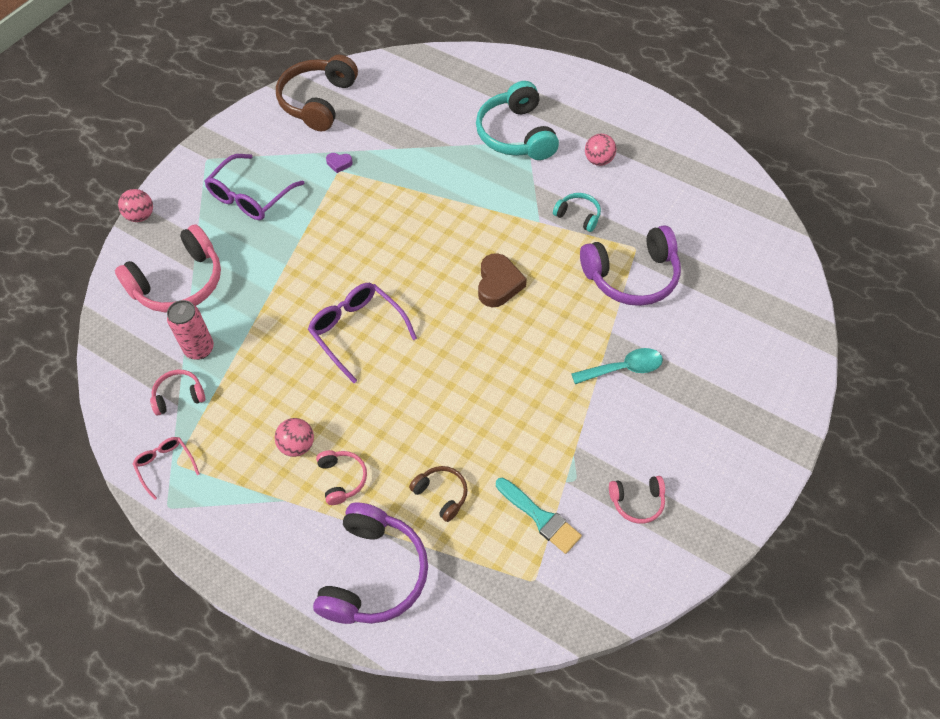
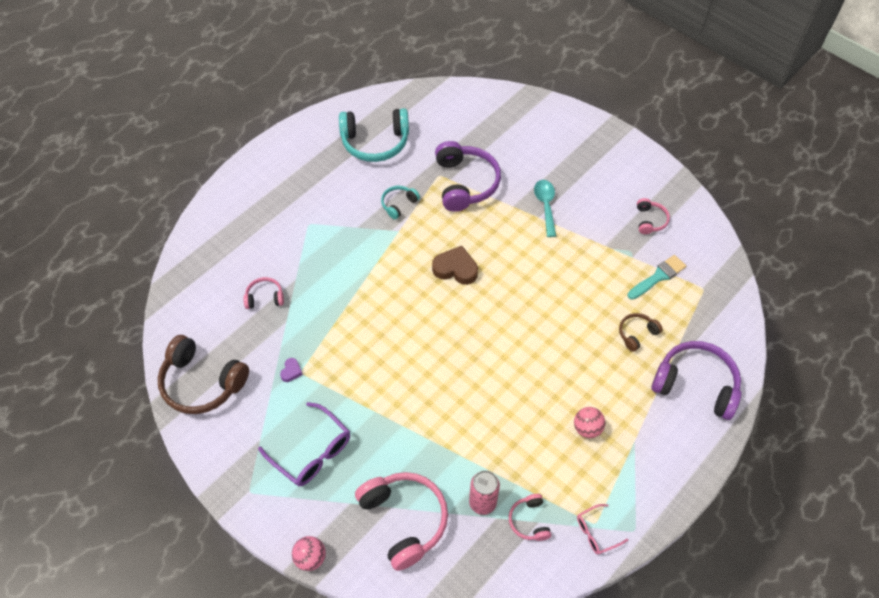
camera: 80 degrees left, 0 degrees up
(342, 479) = (619, 398): pink headphones -> pink headphones (265, 297)
(357, 331) = (484, 375): purple glasses -> none
(516, 134) = (297, 230): turquoise headphones -> turquoise headphones (375, 142)
(598, 160) = (344, 179): pink ball -> none

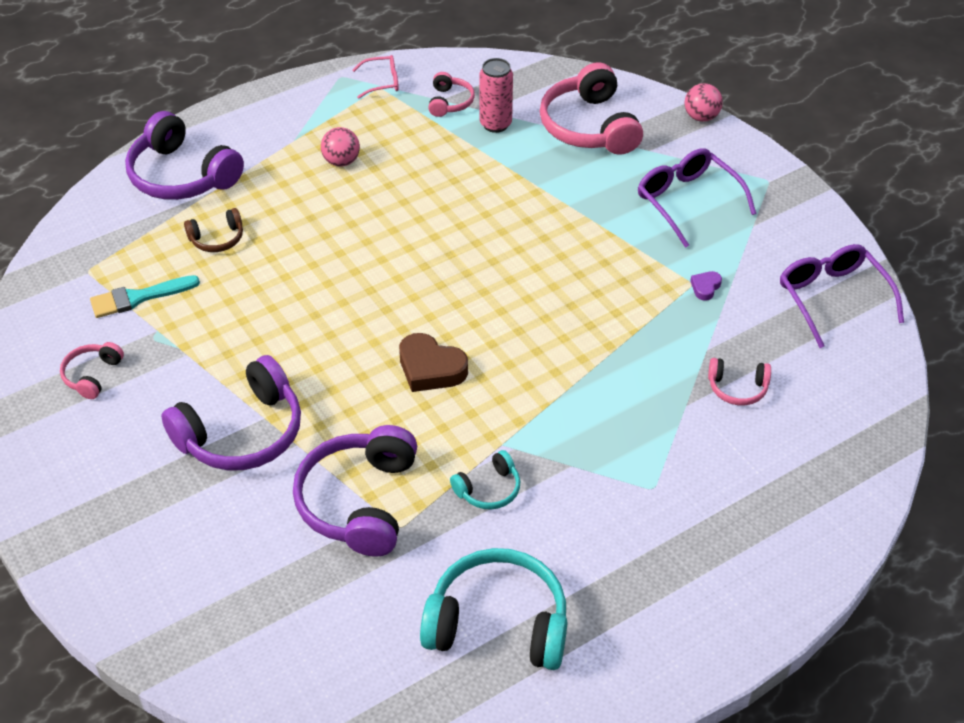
camera: 165 degrees left, 10 degrees down
(202, 383) = (832, 298): brown headphones -> purple glasses
(545, 206) = (242, 433): turquoise spoon -> purple headphones

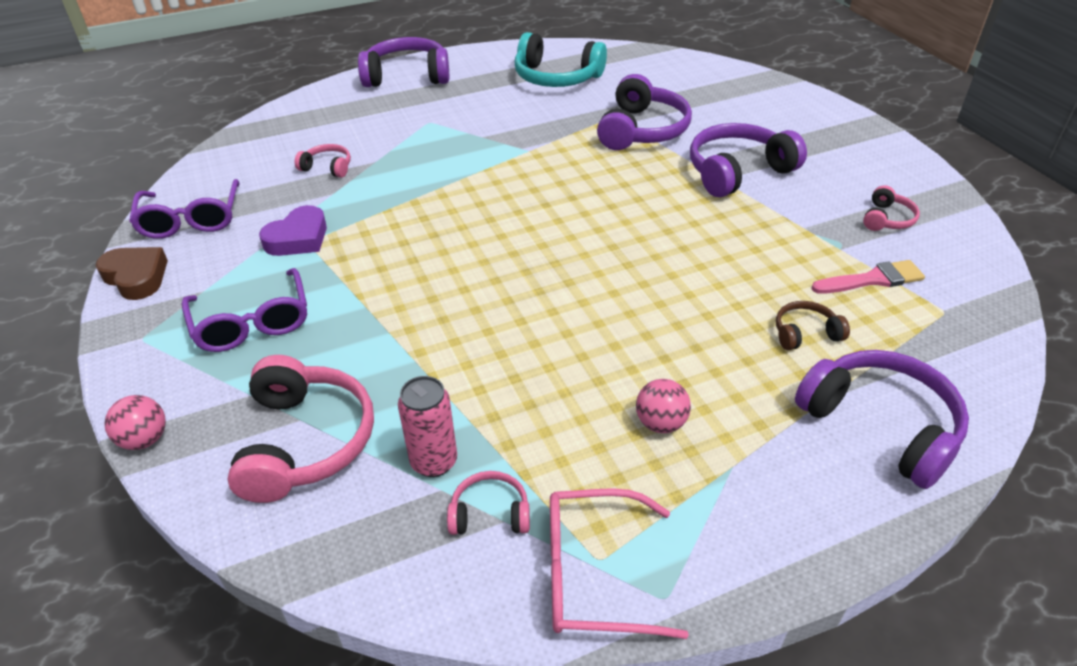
camera: 170 degrees left, 5 degrees down
(139, 297) = (872, 279): turquoise brush -> pink brush
(382, 82) = (593, 574): pink glasses -> pink glasses, size x1.79
(430, 368) = (577, 199): brown heart -> brown heart (136, 277)
(450, 102) = (490, 513): pink headphones -> pink headphones turned 75 degrees clockwise
(489, 489) = (546, 129): turquoise headphones -> none
(705, 287) = (298, 238): purple heart -> purple heart, size x1.99
(737, 601) = (407, 76): none -> purple headphones

